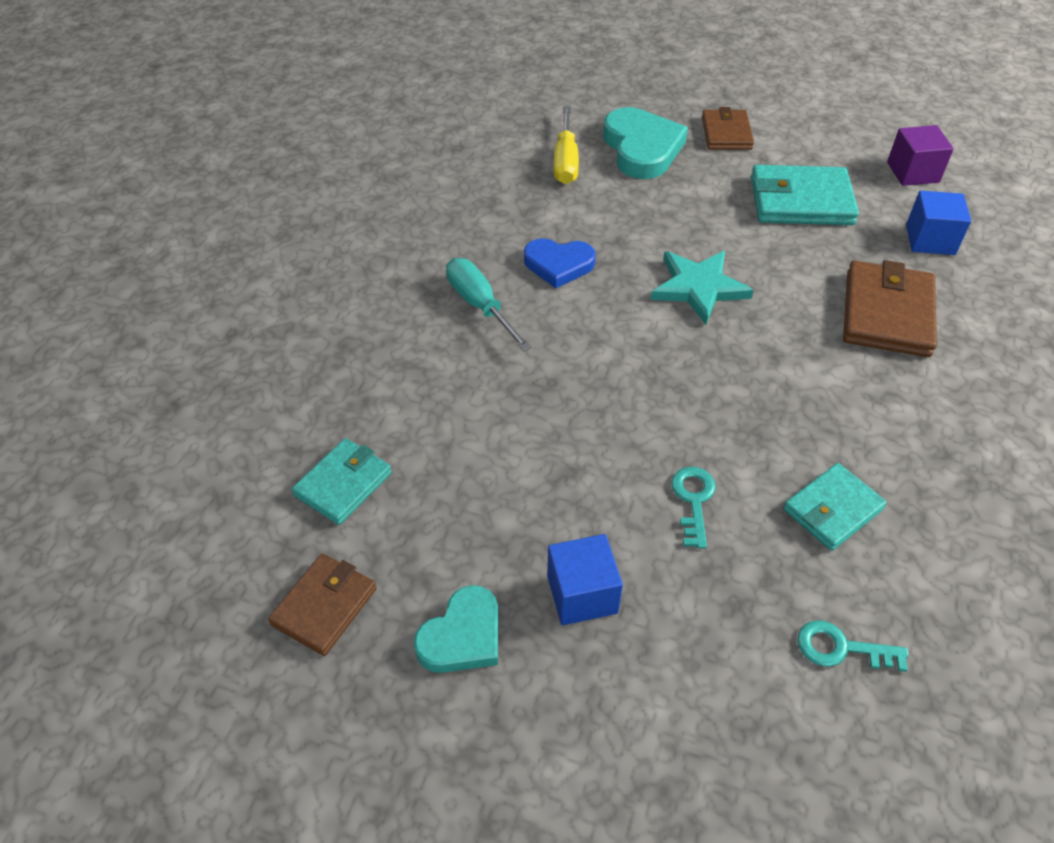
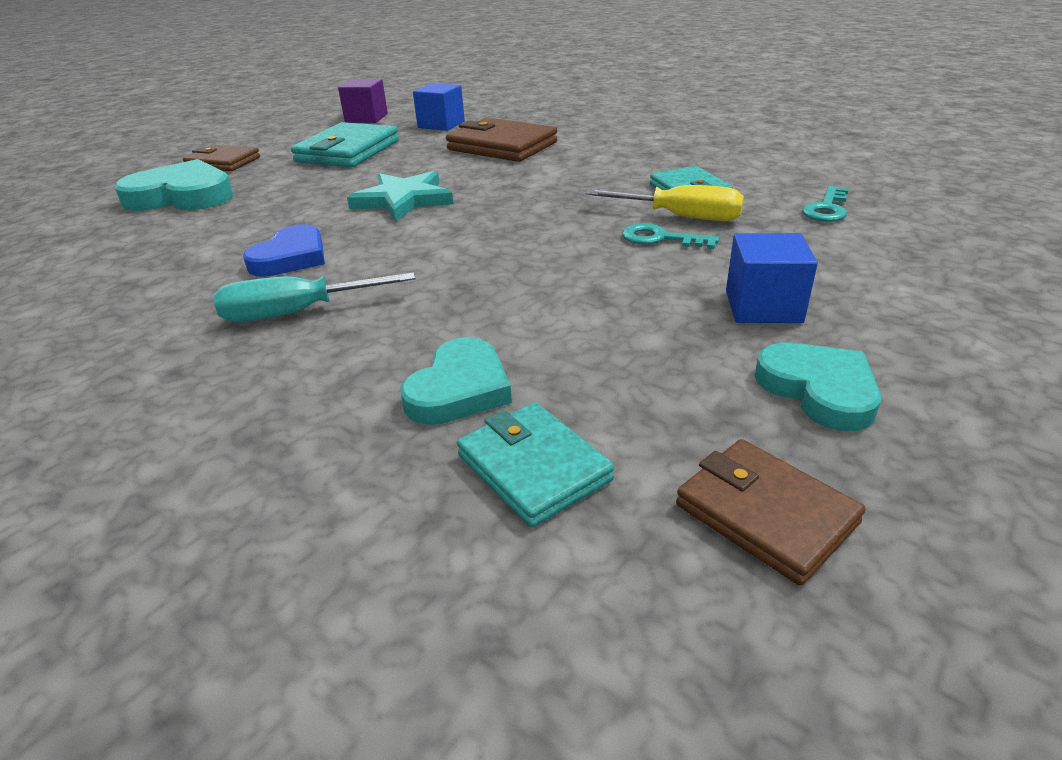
camera: 70 degrees left, 15 degrees down
(412, 425) = (459, 389): none -> turquoise heart
(565, 161) = (135, 233): yellow screwdriver -> yellow screwdriver (680, 217)

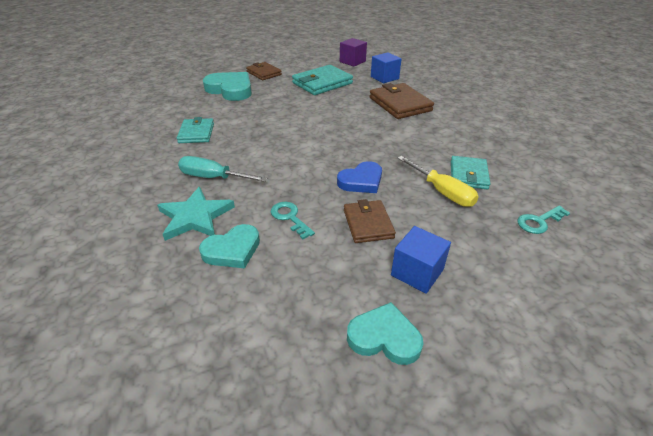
camera: 30 degrees right, 5 degrees up
(291, 257) = (238, 144): blue heart -> blue heart (361, 181)
(403, 200) = (316, 126): turquoise star -> turquoise star (195, 217)
(533, 467) = (219, 306): turquoise wallet -> turquoise wallet (196, 133)
(660, 238) = (414, 202): turquoise key -> turquoise key (290, 217)
(765, 514) = (281, 386): brown wallet -> brown wallet (368, 224)
(818, 390) = (384, 337): turquoise heart -> turquoise heart turned 75 degrees counterclockwise

